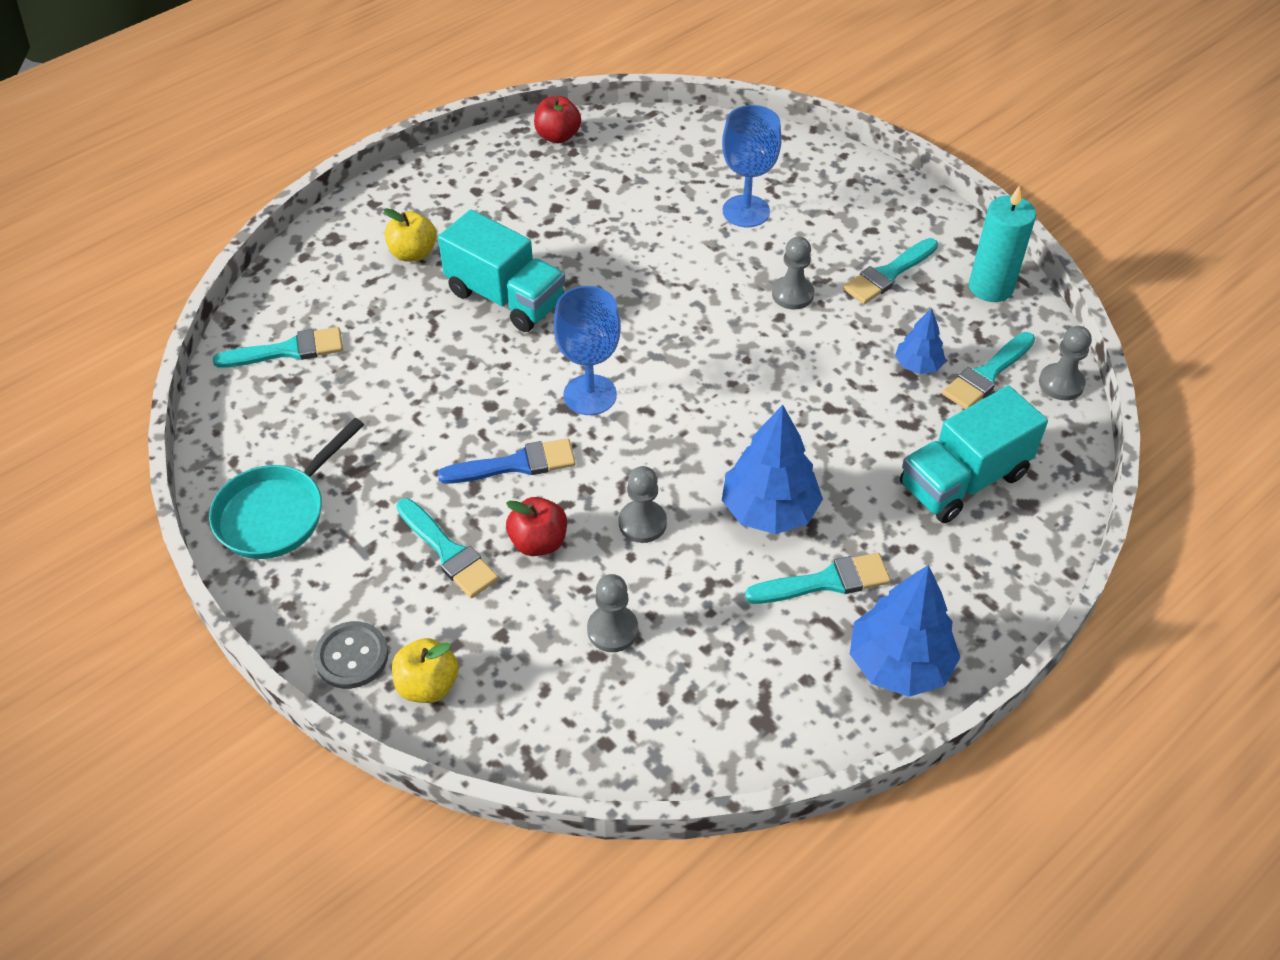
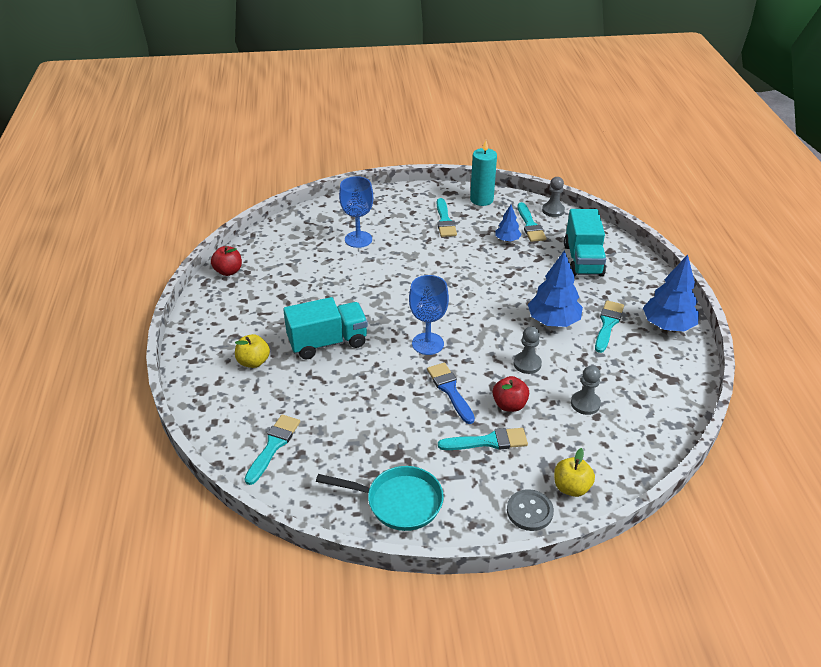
camera: 55 degrees left, 10 degrees down
(277, 513) = (398, 502): turquoise pan -> turquoise pan turned 60 degrees counterclockwise
(516, 464) = (450, 390): blue brush -> blue brush turned 45 degrees counterclockwise
(792, 294) = (428, 252): grey pawn -> none

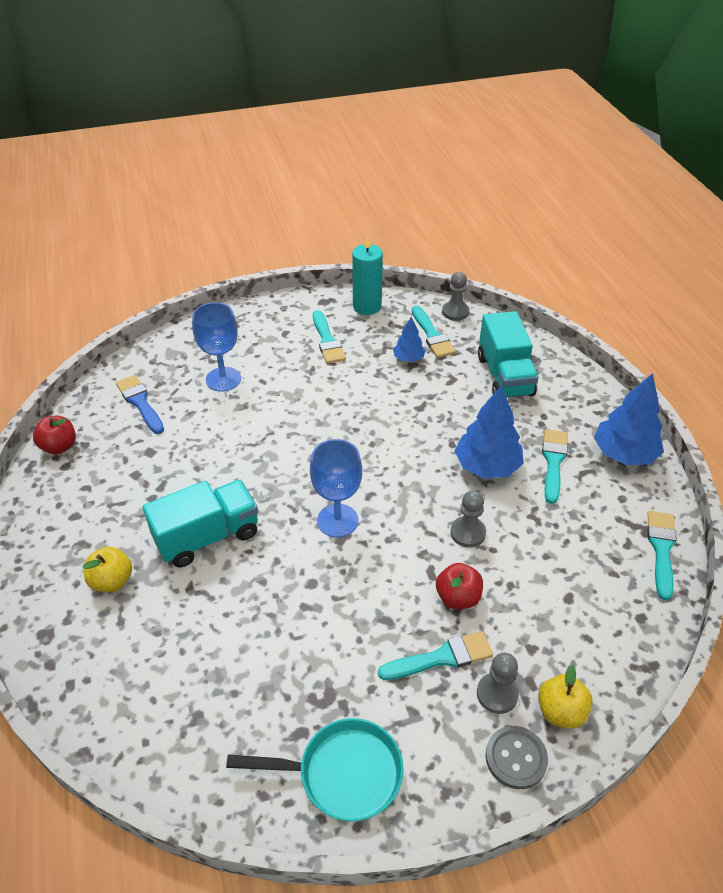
camera: 10 degrees left, 5 degrees up
(273, 446) = (158, 711): turquoise brush -> turquoise brush (661, 549)
(450, 390) = (378, 587): blue brush -> blue brush (140, 402)
(585, 404) = (551, 581): grey pawn -> grey pawn (497, 694)

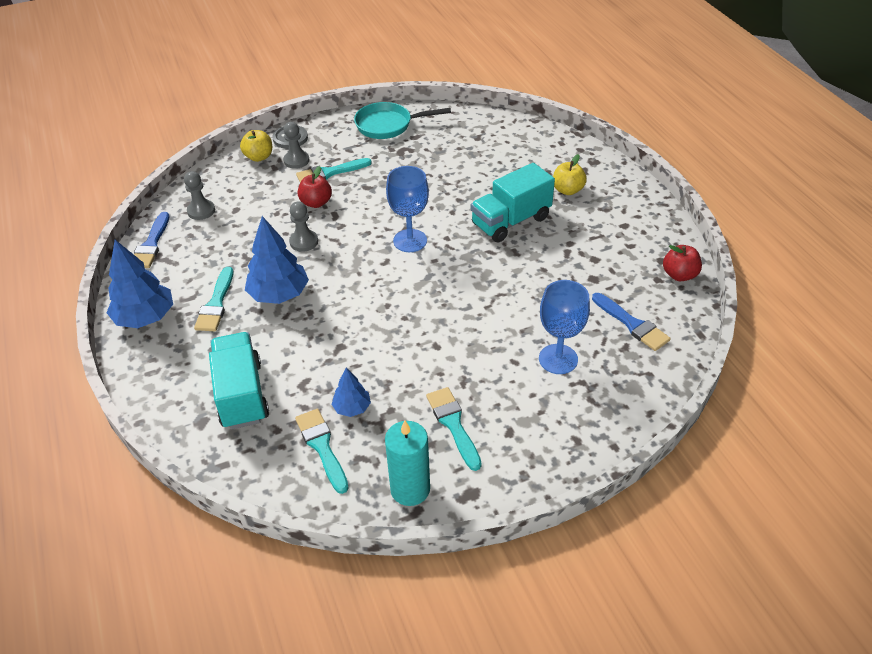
camera: 175 degrees right, 0 degrees up
(455, 312) = (288, 491): grey pawn -> grey pawn (201, 211)
(661, 549) = (151, 244): turquoise brush -> blue brush

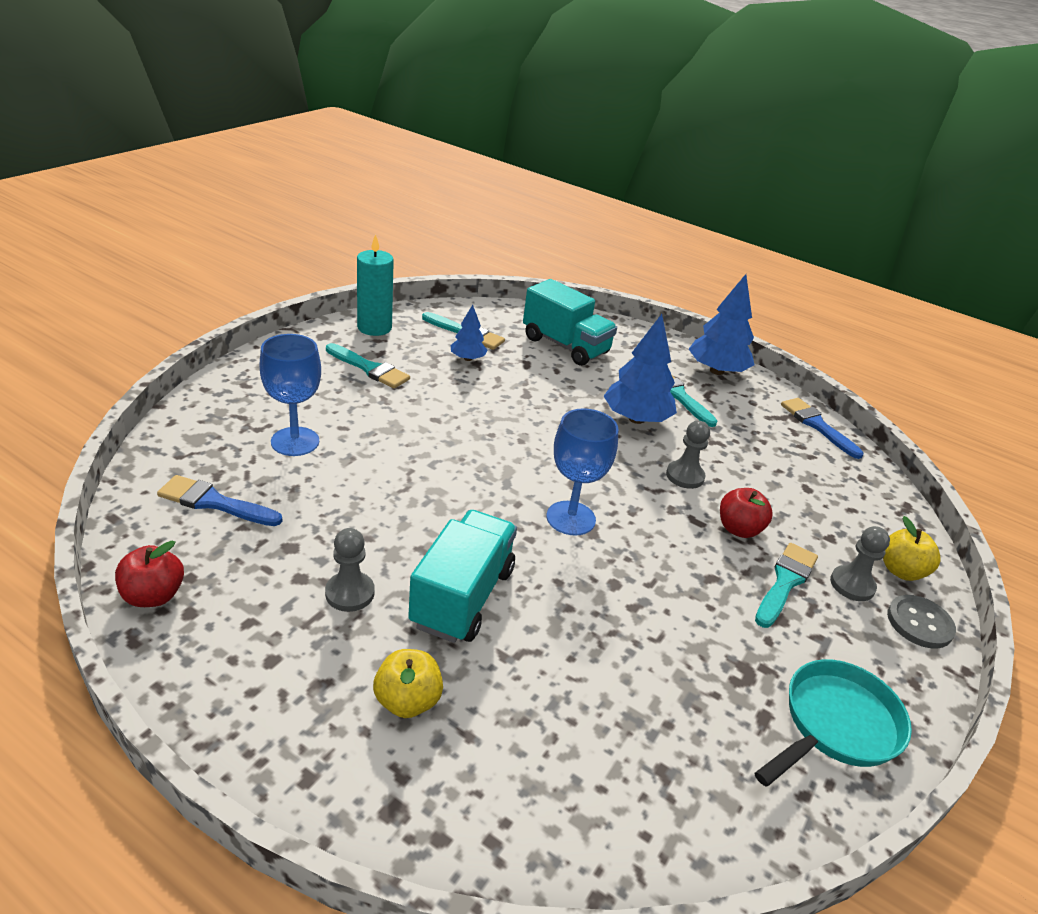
camera: 140 degrees right, 10 degrees down
(201, 211) = (836, 474): grey pawn -> grey pawn (350, 593)

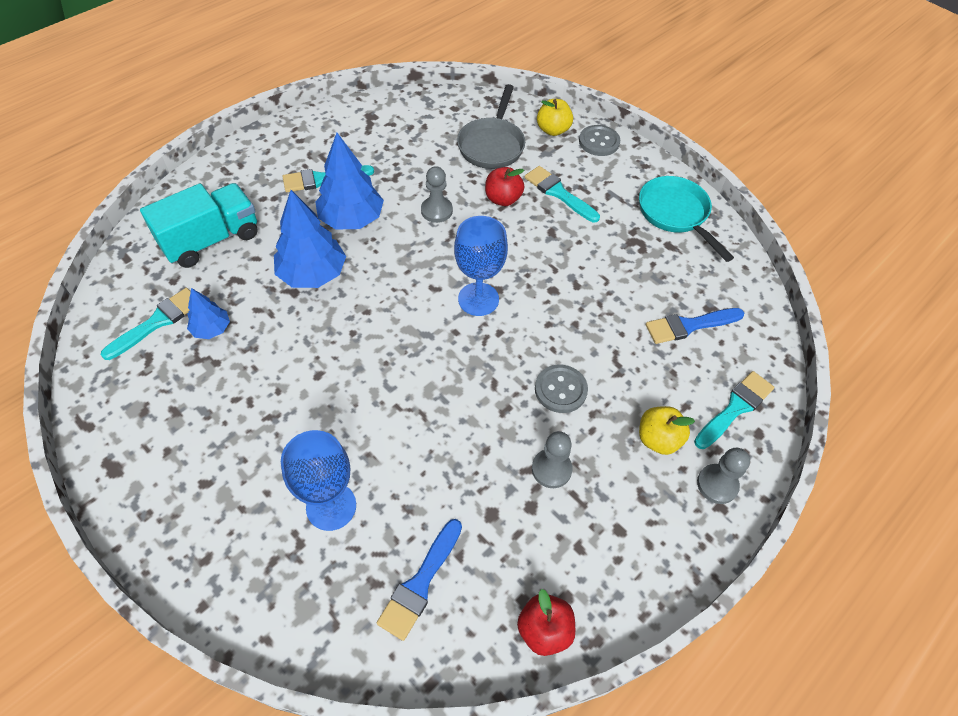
camera: 75 degrees left, 20 degrees up
(369, 368) = (206, 425): turquoise brush -> turquoise brush (735, 408)
(374, 328) = (113, 412): turquoise candle -> none
(462, 597) = (560, 390): turquoise truck -> grey button
(716, 371) = (290, 140): blue tree -> blue tree (312, 274)
(817, 425) = (386, 107): blue brush -> blue brush (689, 326)
(825, 514) = (492, 145): none -> grey pan
(852, 585) = (564, 160): grey pawn -> grey pawn (717, 484)

